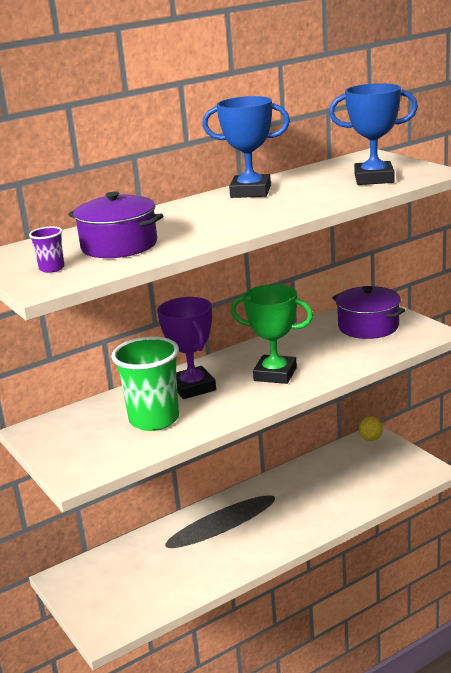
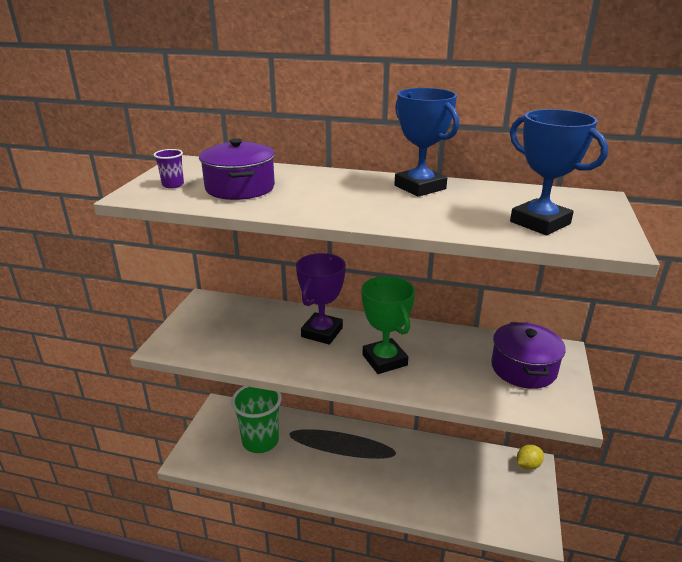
camera: 45 degrees right, 5 degrees up
(154, 419) = (261, 339): green cup -> green cup (260, 441)

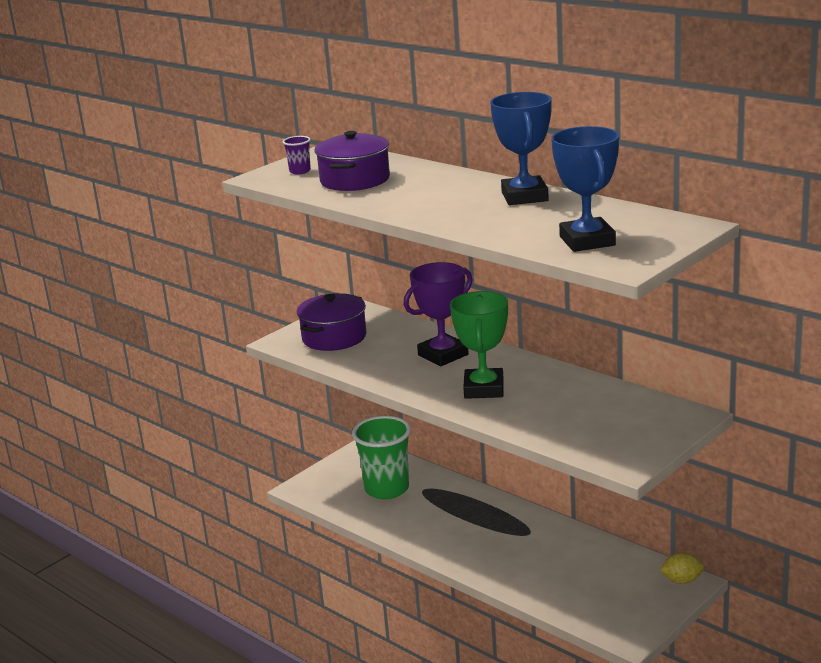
camera: 30 degrees right, 5 degrees down
(523, 368) = (626, 422): purple pot -> purple pot (334, 337)

